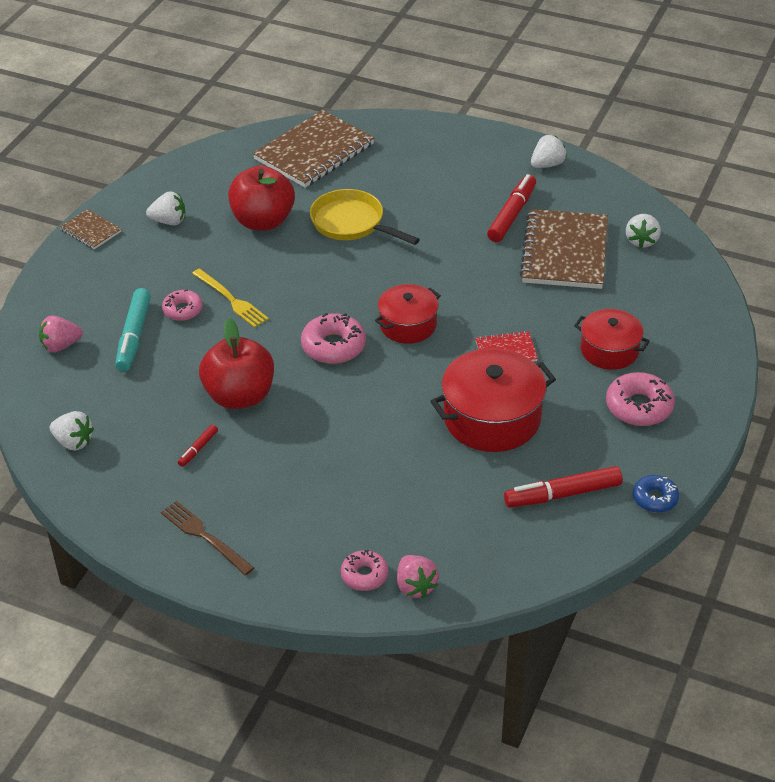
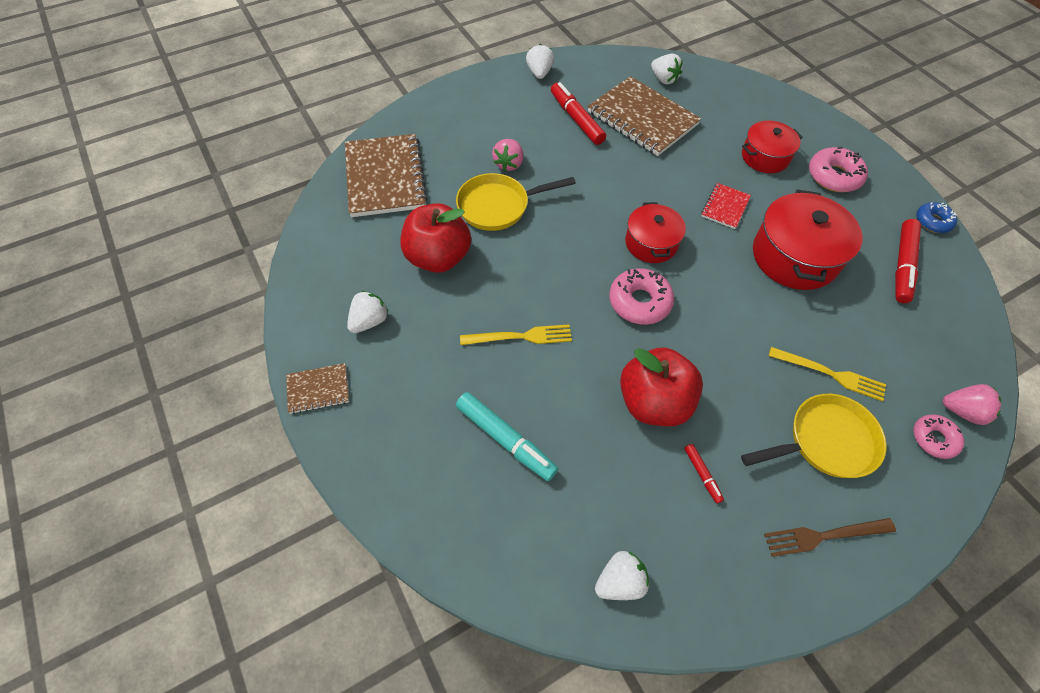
camera: 55 degrees left, 15 degrees up
(61, 346) = (465, 512): pink strawberry -> pink strawberry (509, 164)
(183, 310) = (502, 380): pink donut -> none
(296, 508) = (825, 441): none -> yellow pan
(372, 488) = (830, 374): none -> yellow fork

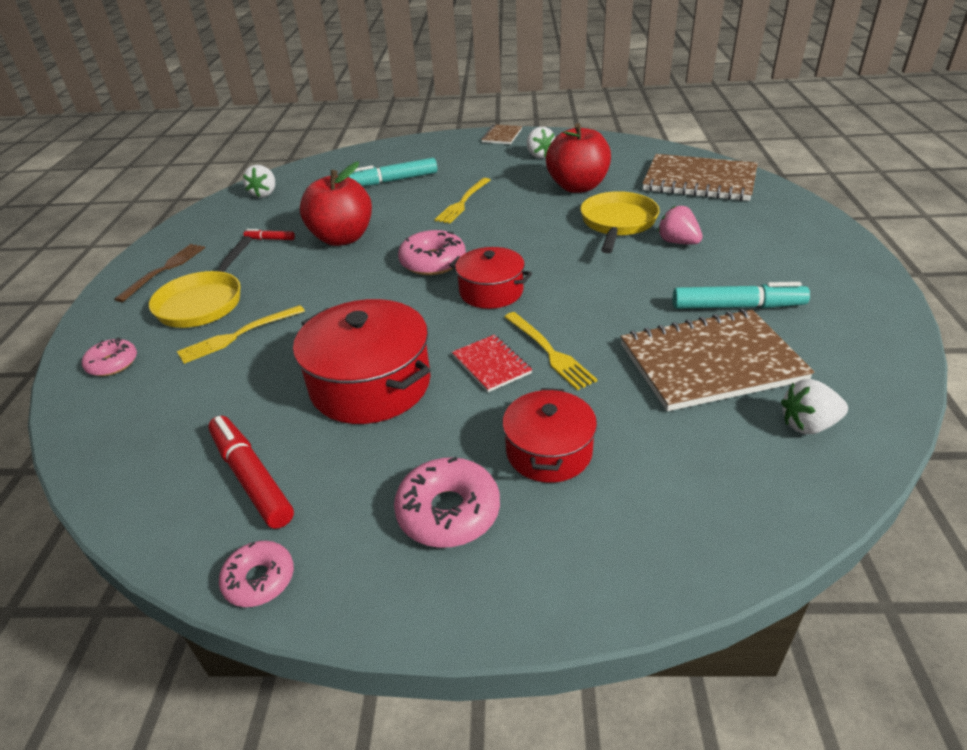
camera: 125 degrees right, 20 degrees down
(539, 73) = (862, 306): white strawberry -> none
(576, 119) = (737, 306): red marker -> turquoise marker
(690, 186) = (549, 352): none -> yellow fork
(932, 221) = (259, 579): blue donut -> pink donut
(962, 411) = (94, 400): pink strawberry -> none

